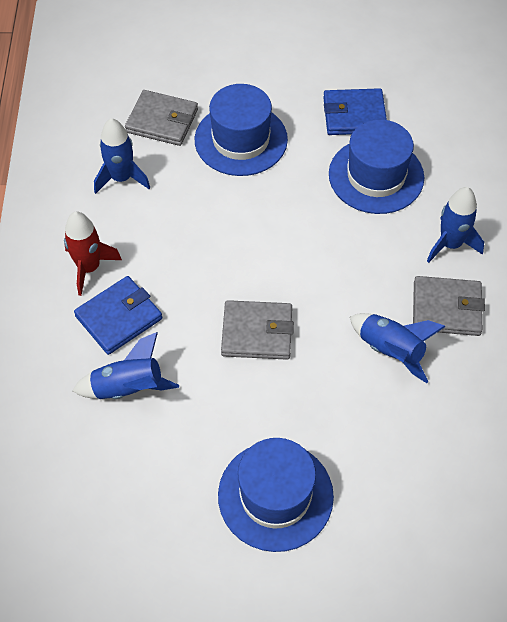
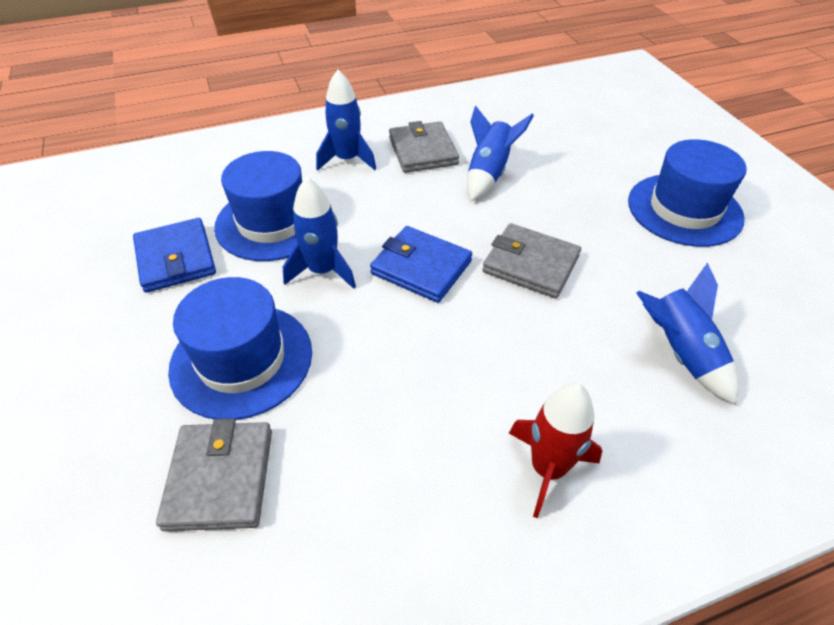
camera: 110 degrees left, 10 degrees down
(119, 317) = (599, 398): blue wallet -> blue wallet (421, 267)
(121, 178) = (362, 492): blue rocket -> blue rocket (322, 271)
(257, 332) = (530, 264): grey wallet -> grey wallet turned 45 degrees counterclockwise

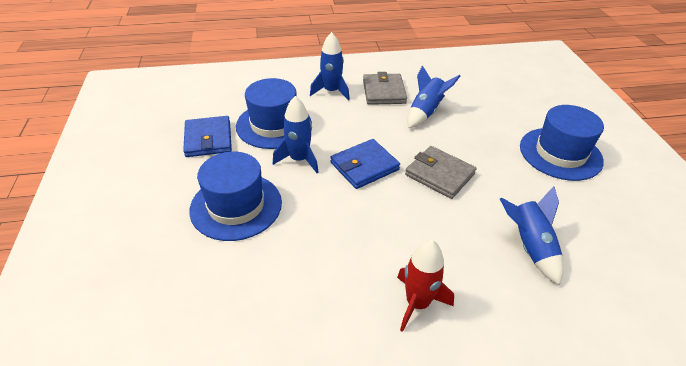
camera: 10 degrees right, 5 degrees down
(220, 478) = (208, 273): grey wallet -> none
(421, 267) = (364, 166): blue wallet -> blue wallet turned 75 degrees counterclockwise

